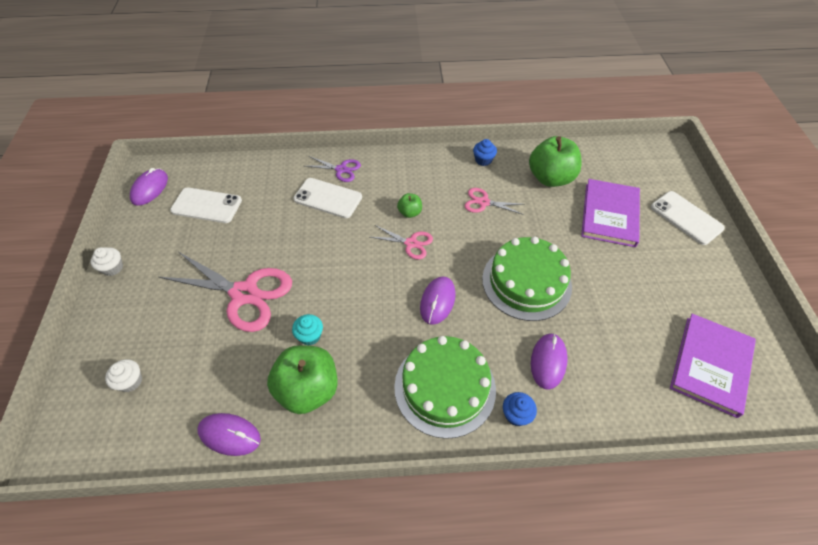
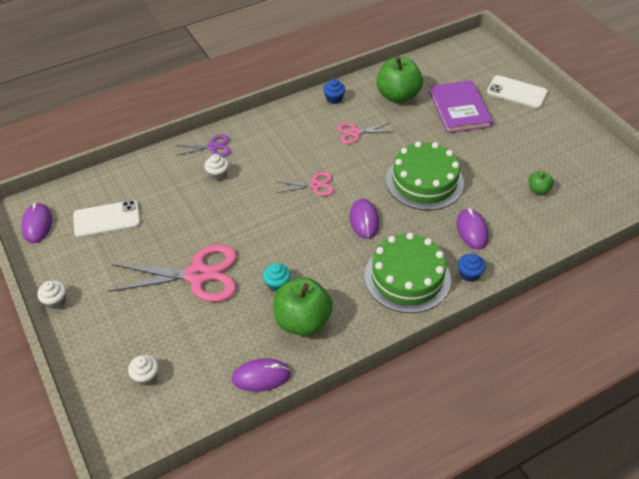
camera: 25 degrees left, 5 degrees down
(328, 198) = (218, 174): white phone -> white cupcake
(410, 212) = (298, 162): green apple -> green apple (538, 190)
(710, 365) = (583, 190): purple book -> none

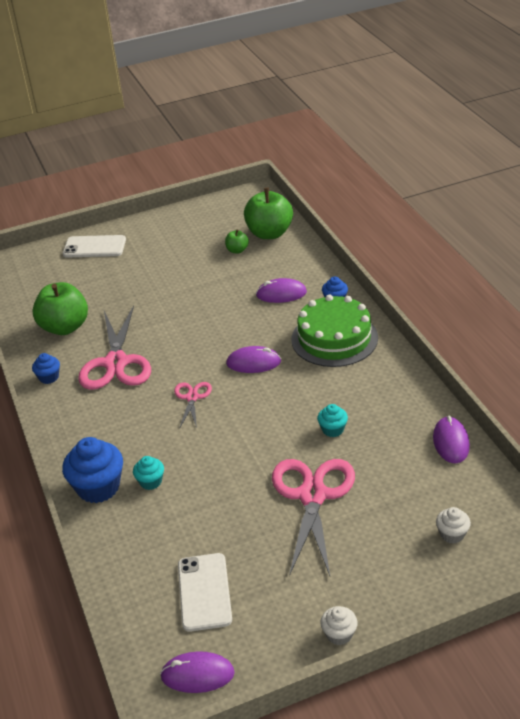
camera: 80 degrees left, 10 degrees down
(213, 147) = (98, 487): purple scissors -> blue cupcake
(218, 174) = (150, 482): white cupcake -> turquoise cupcake
(302, 321) = (383, 411): green apple -> green apple (269, 233)
(355, 133) = (115, 363): pink scissors -> pink scissors, size x1.99
(424, 181) = (207, 318): green cake -> none
(459, 109) = (105, 286): purple book -> none
(516, 92) = (94, 247): white phone -> white phone turned 60 degrees clockwise

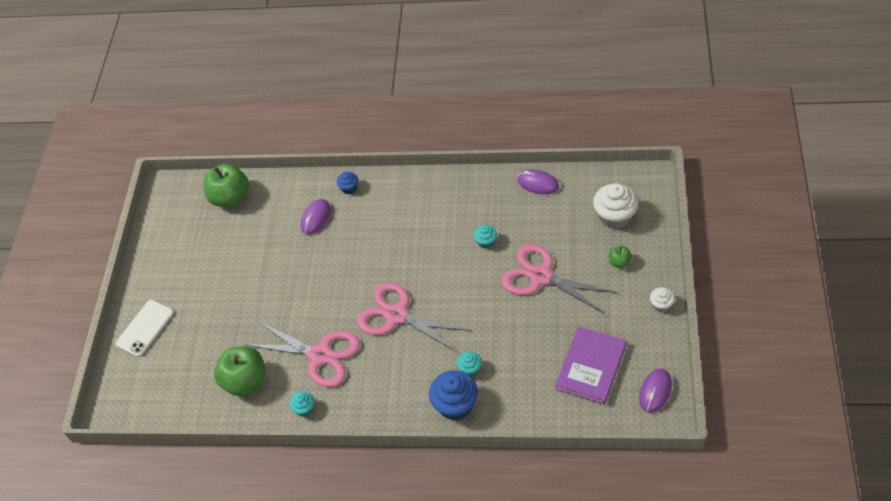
camera: 60 degrees left, 15 degrees up
(49, 377) = (304, 408): blue cupcake -> turquoise cupcake
(192, 397) = (397, 315): pink scissors -> pink scissors, size x1.99
(204, 592) = (591, 367): white phone -> purple book
(237, 250) = (236, 227): green apple -> green apple (619, 262)
(253, 363) = (384, 263): purple mouse -> none
(334, 338) = (392, 205): green cake -> none
(452, 534) = (615, 216): white cupcake -> white cupcake, size x1.92

